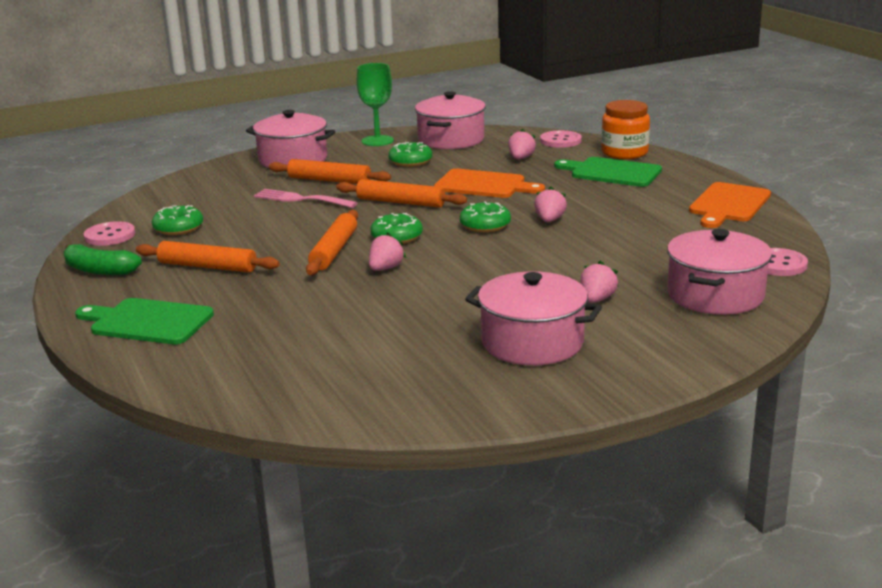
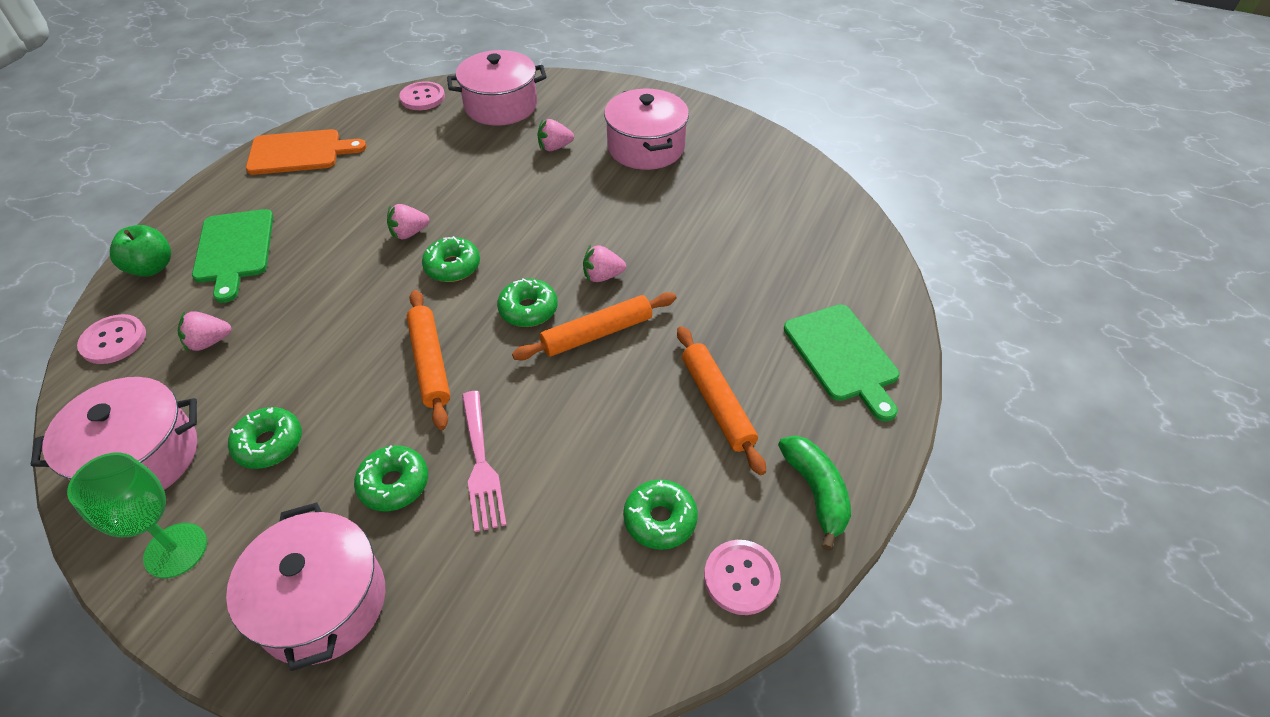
camera: 130 degrees left, 25 degrees up
(329, 180) = (394, 484): orange rolling pin -> green donut
(484, 185) = (330, 325): orange cutting board -> none
(624, 153) = (152, 267): orange jar -> green apple

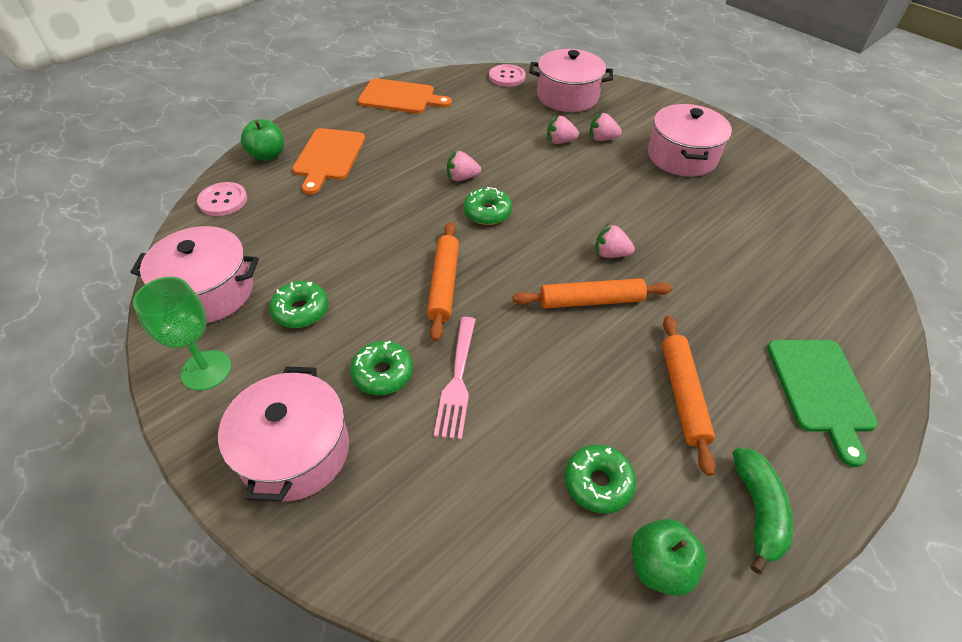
camera: 20 degrees right, 0 degrees up
(209, 342) = (286, 220): pink strawberry -> pink strawberry (560, 141)
(234, 250) = (328, 157): green cutting board -> orange cutting board
(528, 309) = (538, 264): green donut -> none
(741, 578) = (659, 566): pink button -> green apple

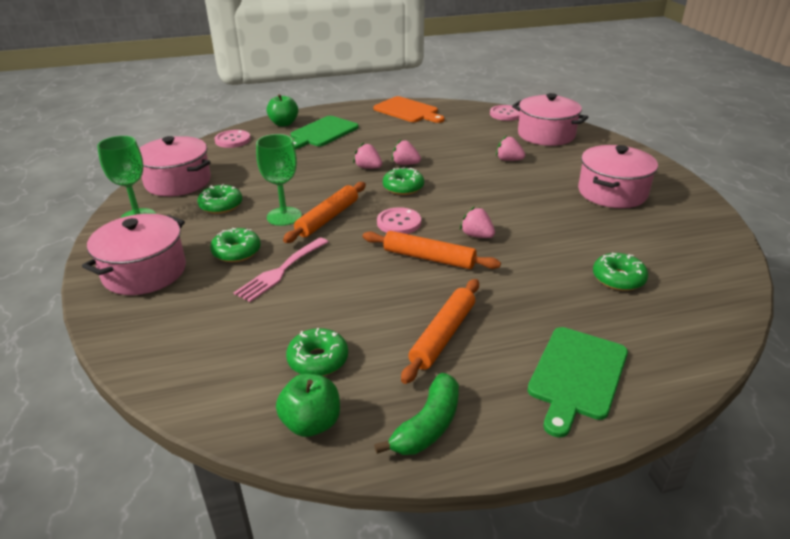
camera: 30 degrees right, 15 degrees down
(328, 157) = (322, 133): orange cutting board -> green cutting board
(392, 299) = (284, 216): none -> green goblet
(523, 264) = (399, 222): none -> pink button
(602, 139) = (548, 166): pink strawberry -> pink strawberry (368, 168)
(765, 262) = (618, 279): none -> green donut

